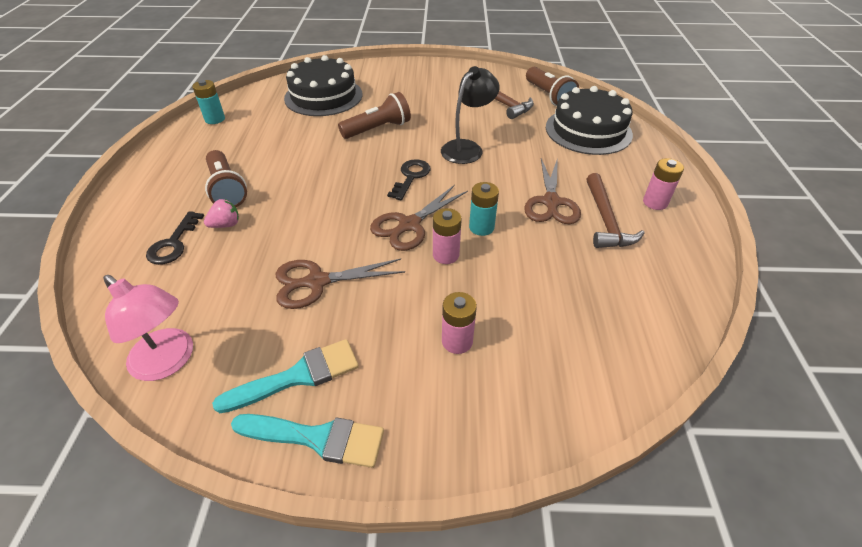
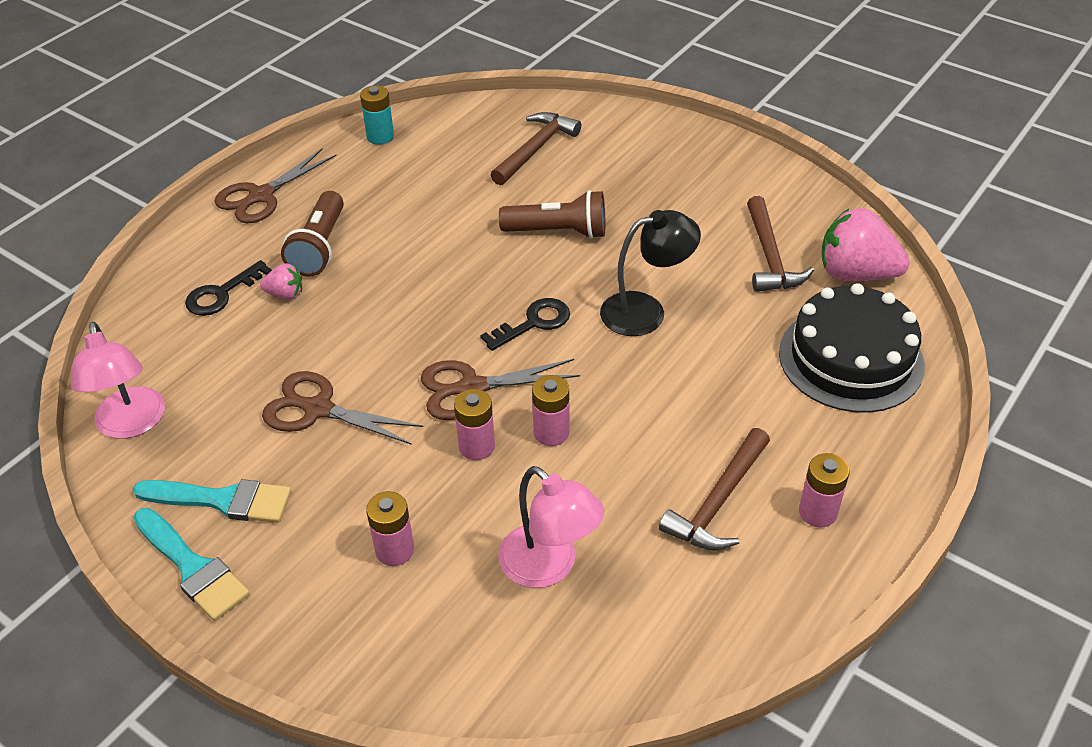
camera: 35 degrees right, 0 degrees up
(323, 96) = (536, 149): black cake -> brown hammer
(481, 227) = (551, 433): turquoise battery -> pink battery
(548, 96) = (855, 274): brown flashlight -> pink strawberry
(551, 202) = (673, 442): brown scissors -> brown scissors (261, 196)
(559, 299) = (549, 567): none -> pink lamp

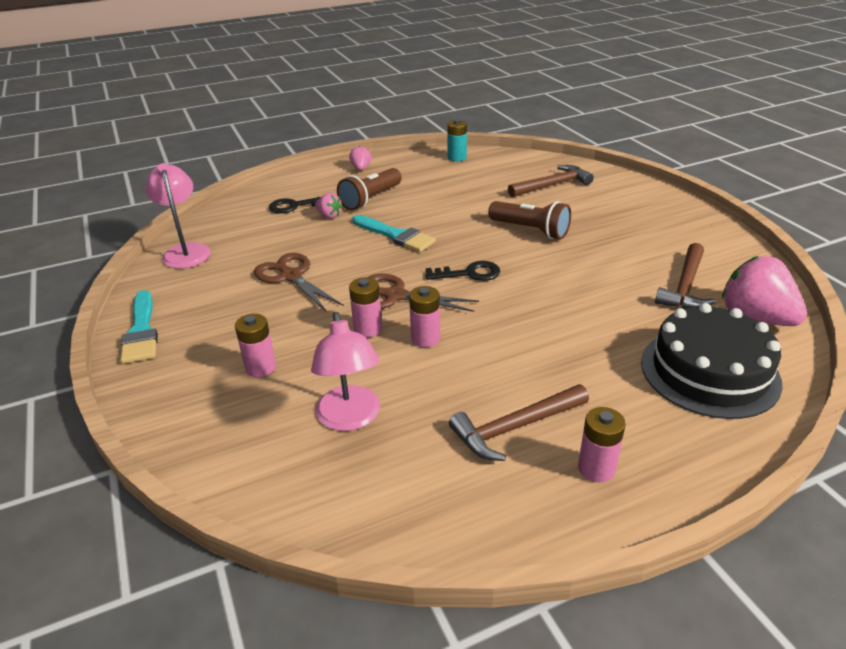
camera: 30 degrees right, 10 degrees down
(132, 424) = (186, 251): pink lamp -> pink lamp turned 150 degrees clockwise
(222, 500) = (192, 303): turquoise brush -> turquoise brush (395, 235)
(261, 196) = (361, 168): brown scissors -> pink strawberry
(646, 311) = (557, 290): black lamp -> none

